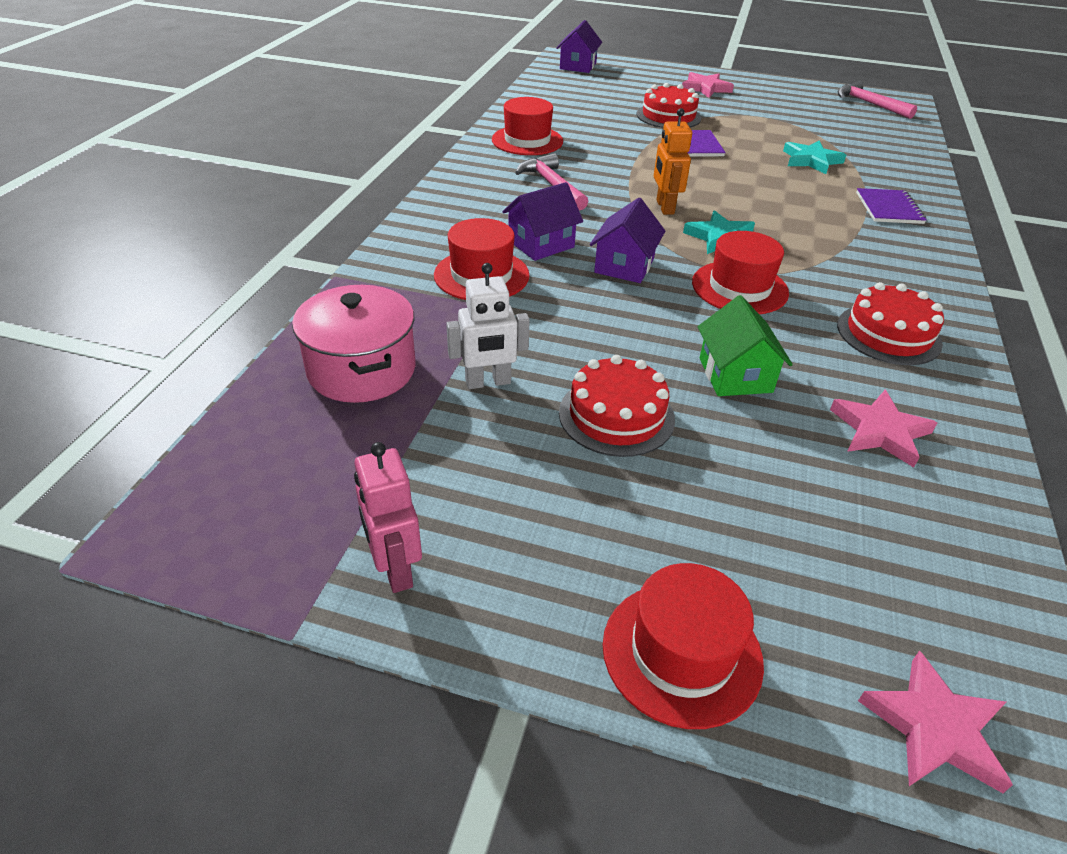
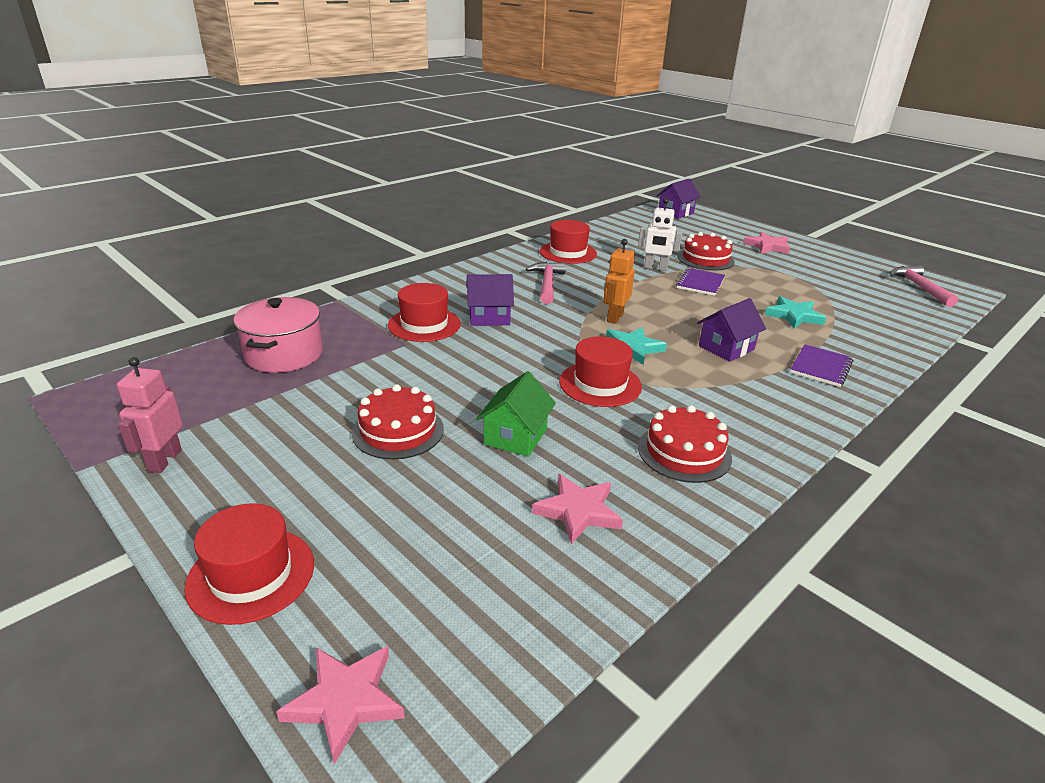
camera: 30 degrees right, 10 degrees down
(488, 382) = (345, 385): white robot -> white robot (655, 268)
(624, 265) = (530, 346): purple house -> purple house (726, 348)

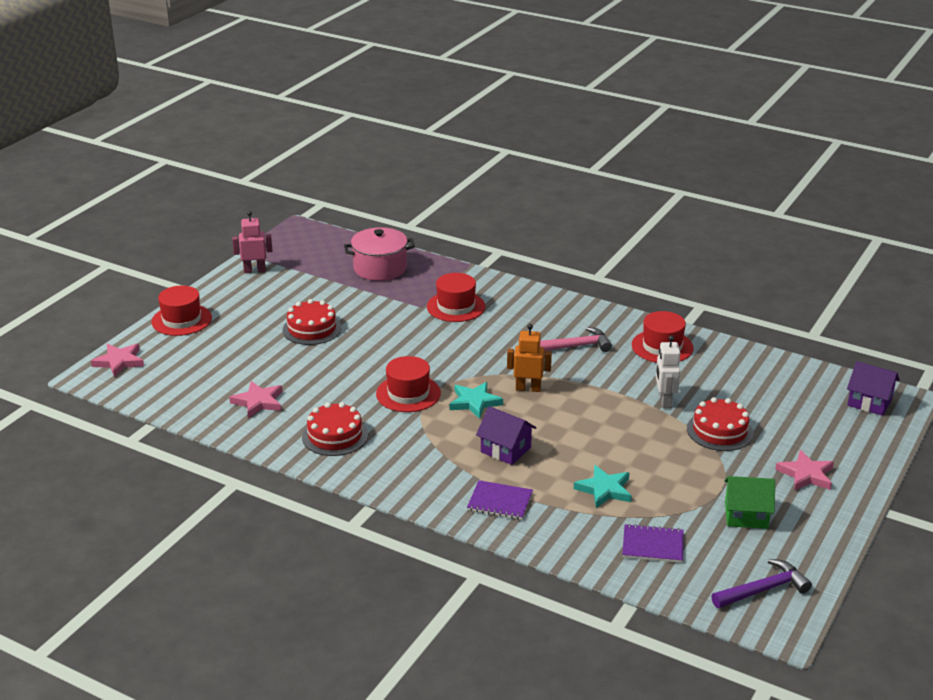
camera: 75 degrees right, 0 degrees up
(489, 317) = (487, 330): purple house -> none
(515, 436) = (324, 370): green house -> green house (746, 515)
(700, 283) = (645, 430): purple notebook -> purple notebook (652, 545)
(919, 287) = (763, 589): pink hammer -> purple hammer

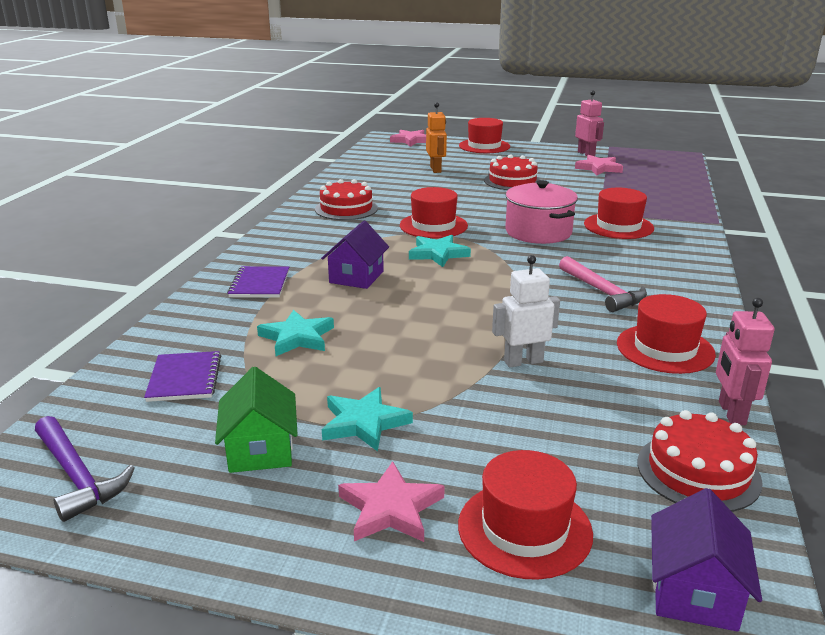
camera: 75 degrees right, 5 degrees down
(258, 402) = (383, 180): pink star -> pink star (599, 168)
(380, 268) = (651, 190): pink pot -> pink pot (538, 232)
(528, 388) = (485, 276): orange robot -> orange robot (436, 169)
(719, 431) = (474, 412): red cake -> red cake (698, 472)
(724, 473) = (364, 423): none -> turquoise star
(737, 348) = (731, 413): none -> pink robot
(825, 436) = (524, 529): none -> red hat

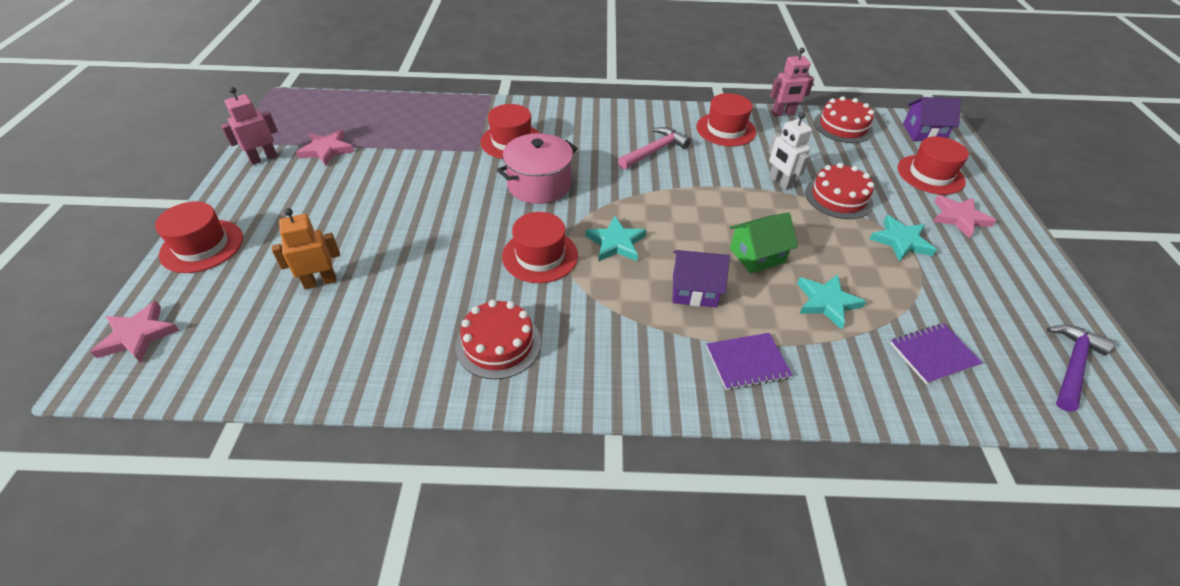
camera: 105 degrees left, 20 degrees up
(260, 449) = (965, 281): green house -> green house (757, 255)
(512, 181) = (376, 209): red cake -> red cake (838, 197)

